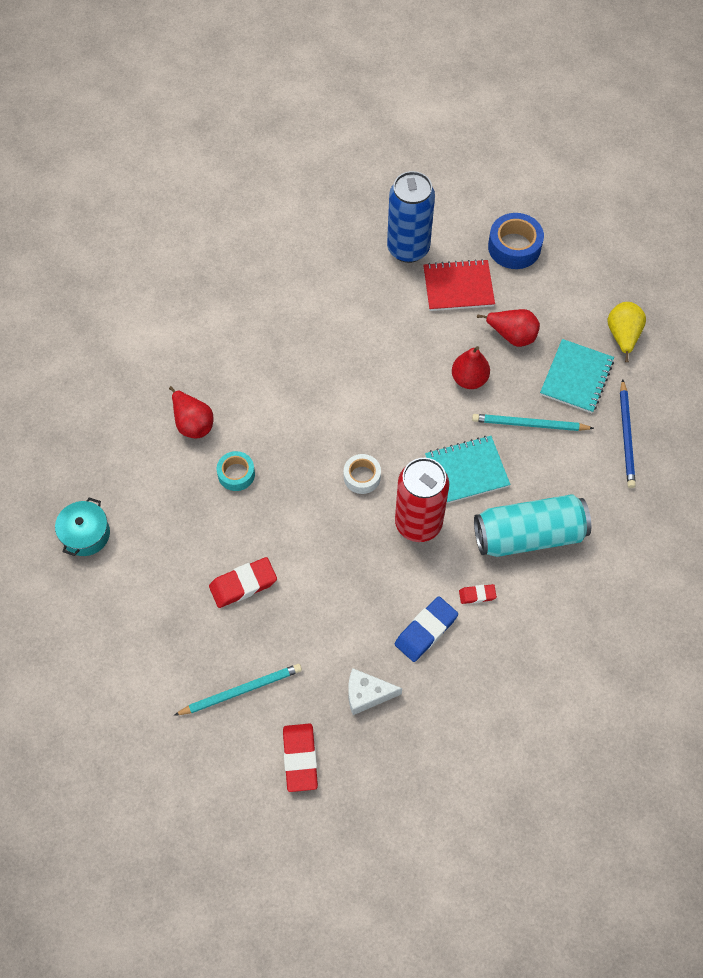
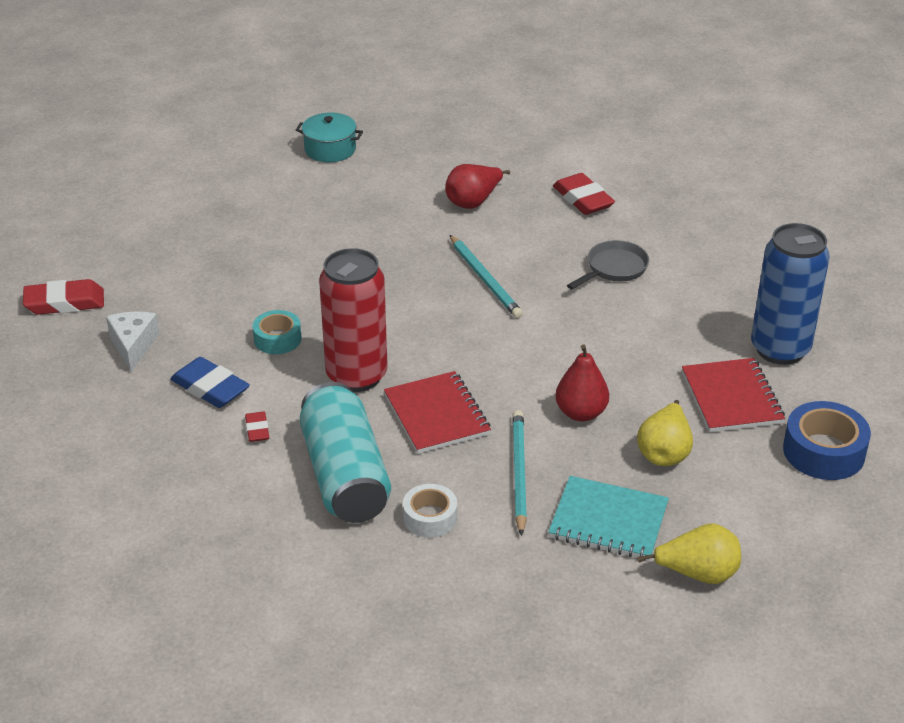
camera: 85 degrees right, 25 degrees down
(236, 474) = (411, 236): turquoise tape -> turquoise tape (277, 339)
(240, 690) = (147, 258): turquoise pencil -> turquoise pencil (485, 279)
(243, 584) = (273, 250): red eraser -> red eraser (583, 199)
(301, 334) = (614, 269): none -> grey pan
(362, 477) = (418, 327): white tape -> white tape (430, 517)
(466, 471) = (437, 415): turquoise notebook -> red notebook
(512, 335) = (664, 452): red pear -> yellow pear
(626, 436) = (517, 577): blue pencil -> none

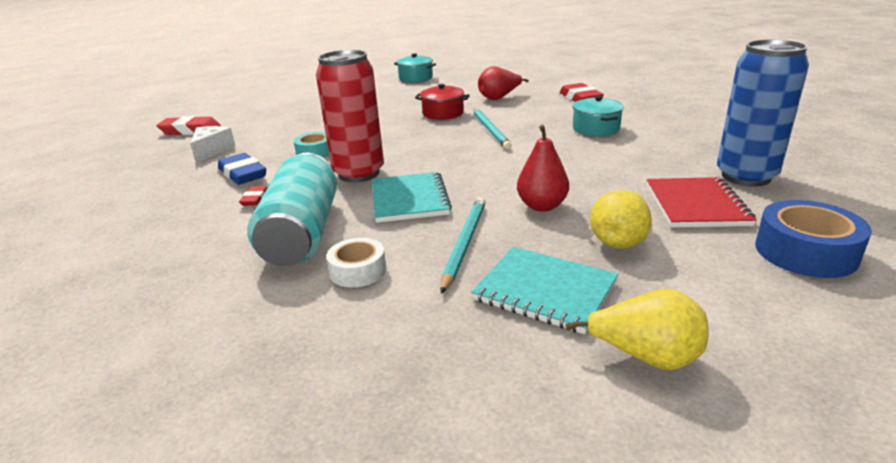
camera: 15 degrees right, 10 degrees down
(409, 243) = (443, 113): none -> red pot
(437, 415) = (409, 199): red notebook -> turquoise notebook
(614, 269) = (596, 128): grey pan -> turquoise pot

